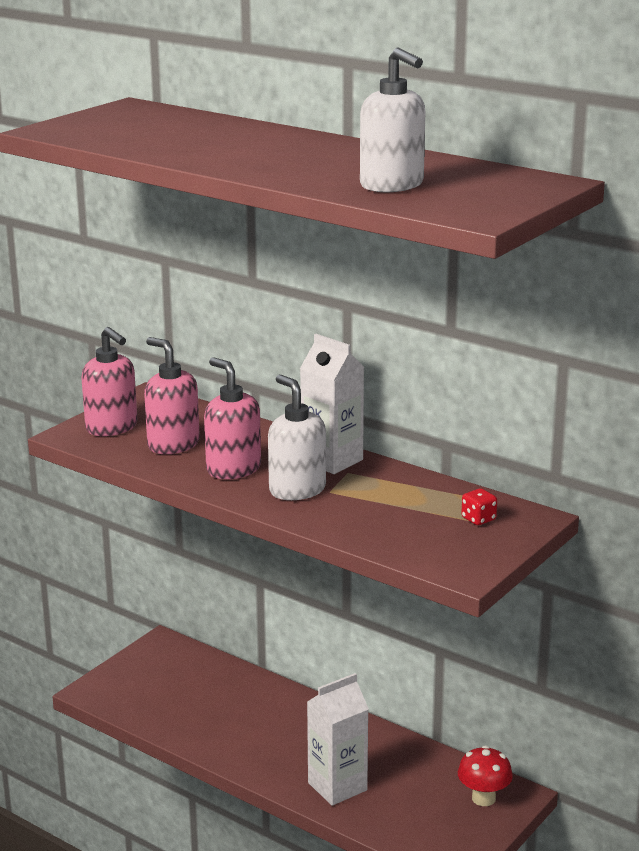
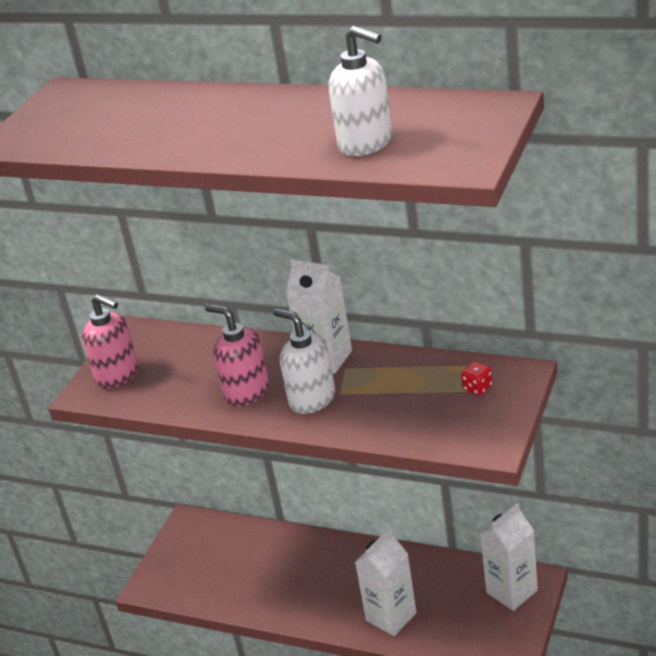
camera: 10 degrees left, 10 degrees up
(173, 444) = (181, 379): pink soap dispenser -> none
(483, 798) = (512, 591): red mushroom -> white carton

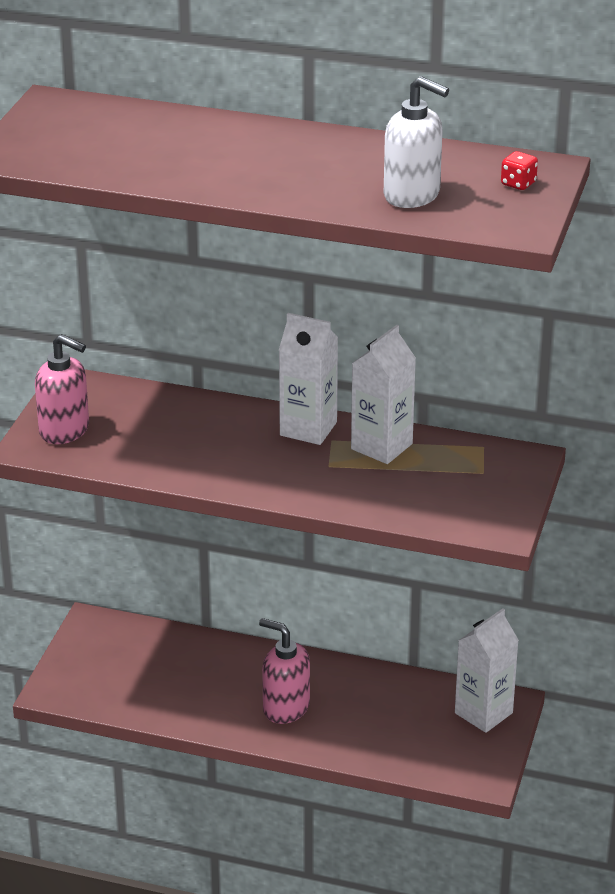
camera: 10 degrees left, 0 degrees up
(246, 392) = (221, 458): pink soap dispenser -> pink soap dispenser (285, 708)
(311, 399) = (297, 470): white soap dispenser -> none
(391, 616) = (346, 733): white carton -> white carton (381, 446)
(477, 388) = (481, 470): red dice -> red dice (518, 184)

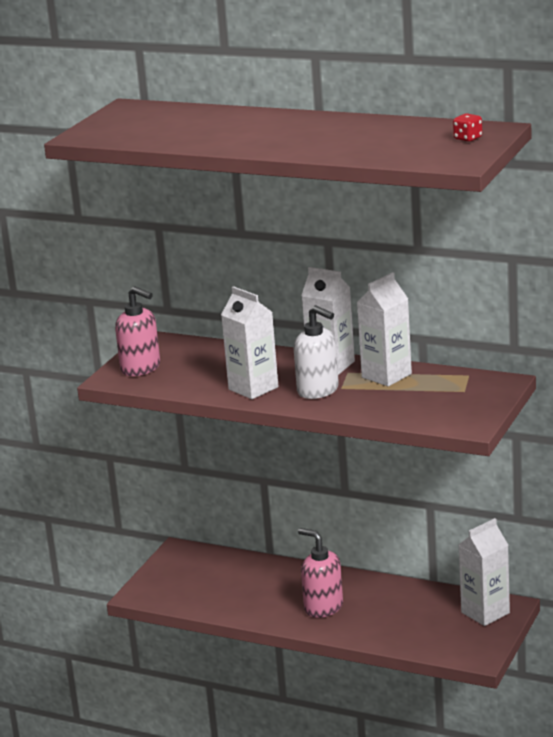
camera: 10 degrees right, 10 degrees down
(217, 465) = (253, 388): none -> white carton
(412, 195) = (382, 147): white soap dispenser -> white soap dispenser (318, 390)

